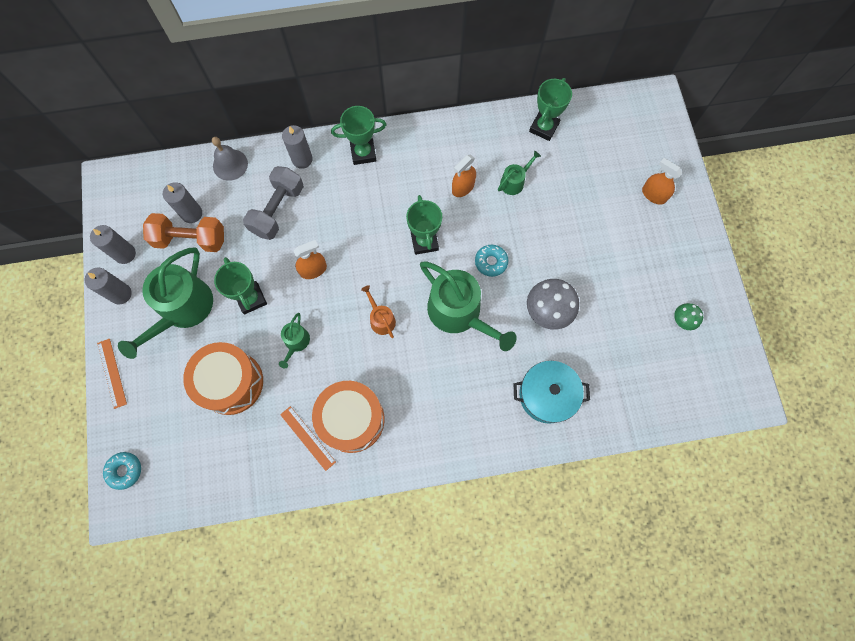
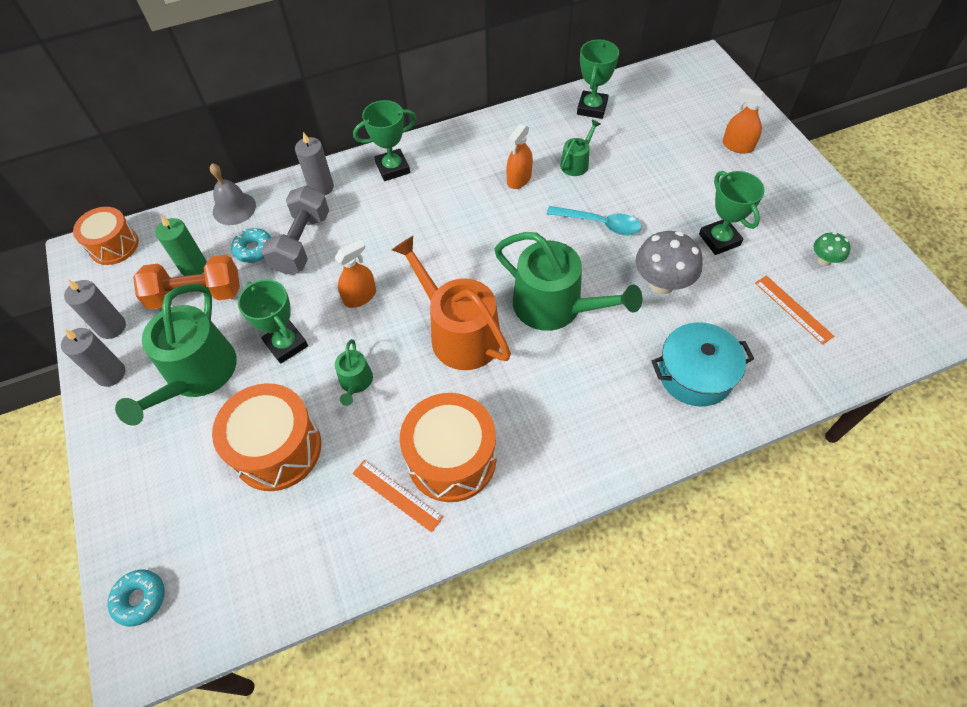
camera: 10 degrees left, 15 degrees down
(112, 373) = (108, 472): orange ruler -> orange ruler (793, 309)
(133, 179) = (114, 245): none -> orange drum
(192, 213) = (194, 267): grey candle -> green candle
(381, 319) = (459, 333): orange watering can -> orange watering can, size x2.11
(424, 241) = (489, 240): green trophy -> green trophy (719, 240)
(491, 262) = (576, 246): turquoise donut -> turquoise donut (254, 249)
(516, 246) = (600, 224): none -> turquoise spoon

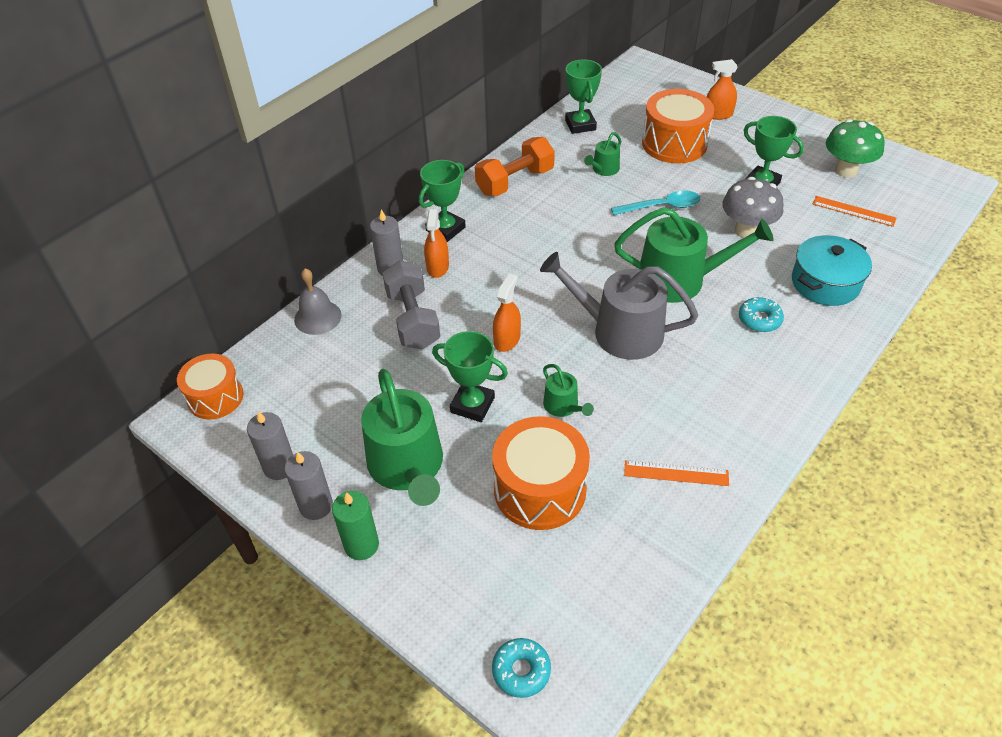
camera: 30 degrees left, 10 degrees down
(194, 267) = (320, 381): green candle -> green candle (361, 545)
(196, 295) = (345, 402): orange dumbbell -> orange dumbbell (515, 182)
(254, 249) = (370, 343): turquoise donut -> turquoise donut (759, 319)
(451, 458) = (696, 425): orange drum -> orange drum (674, 143)
(459, 333) = (619, 331): orange watering can -> grey watering can
(519, 179) = (566, 198): orange spray bottle -> orange spray bottle (437, 267)
(576, 163) = (603, 169): green watering can -> green watering can turned 150 degrees counterclockwise
(824, 260) = (846, 170): green mushroom -> green mushroom, size x1.85

